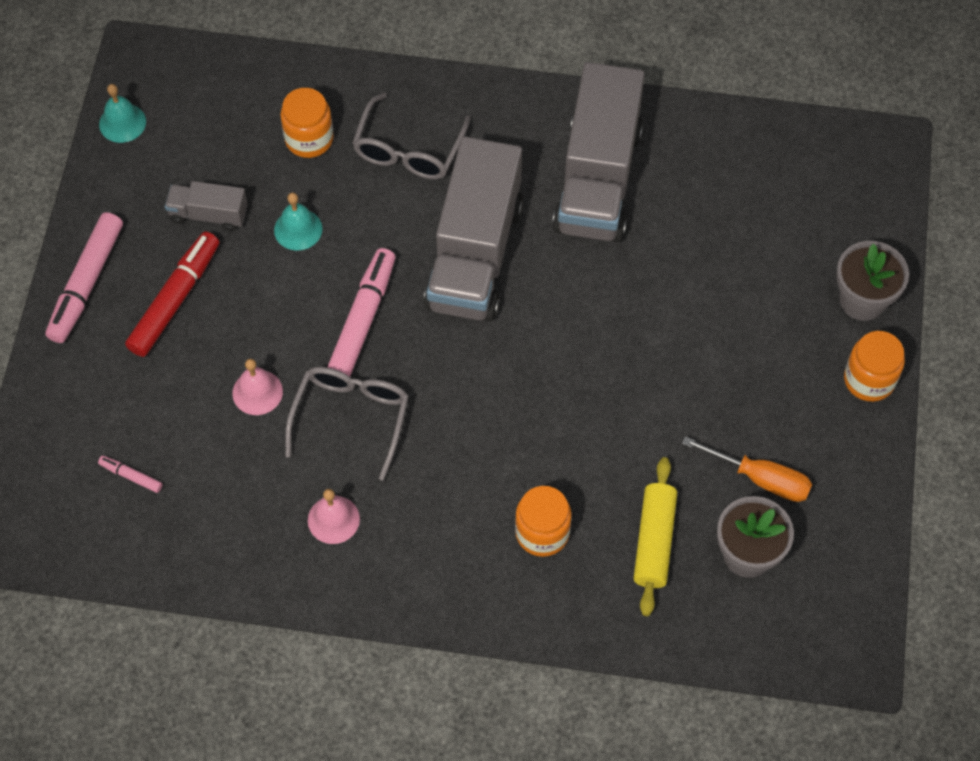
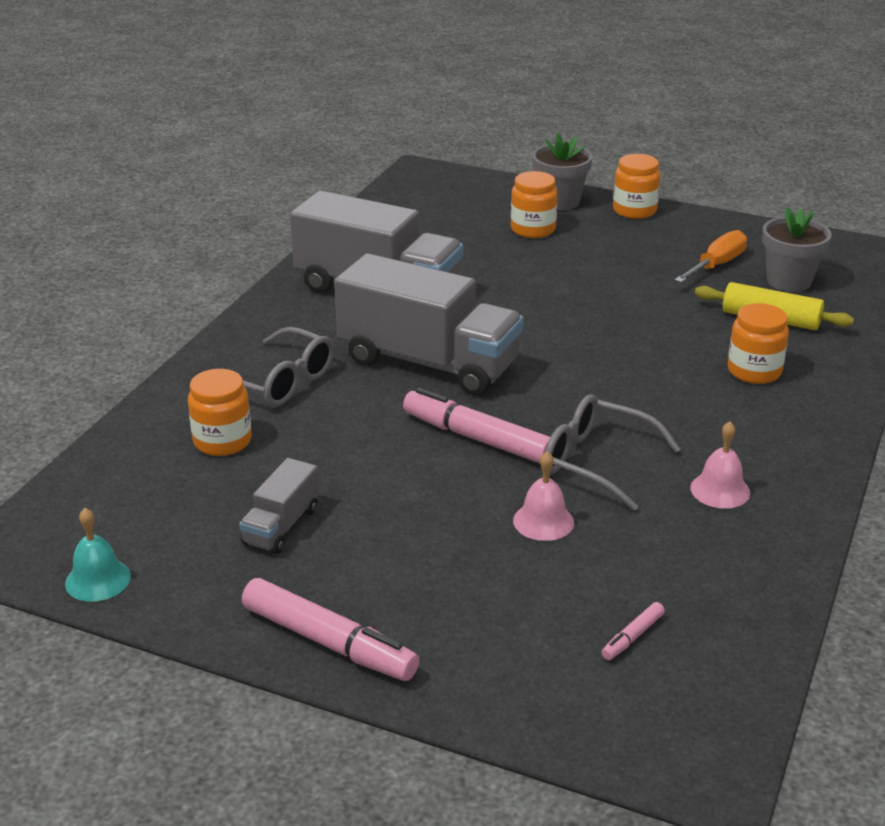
camera: 75 degrees left, 30 degrees down
(175, 299) = (390, 568): red marker -> none
(298, 229) = (339, 464): turquoise bell -> none
(781, 287) = (533, 229): none -> orange jar

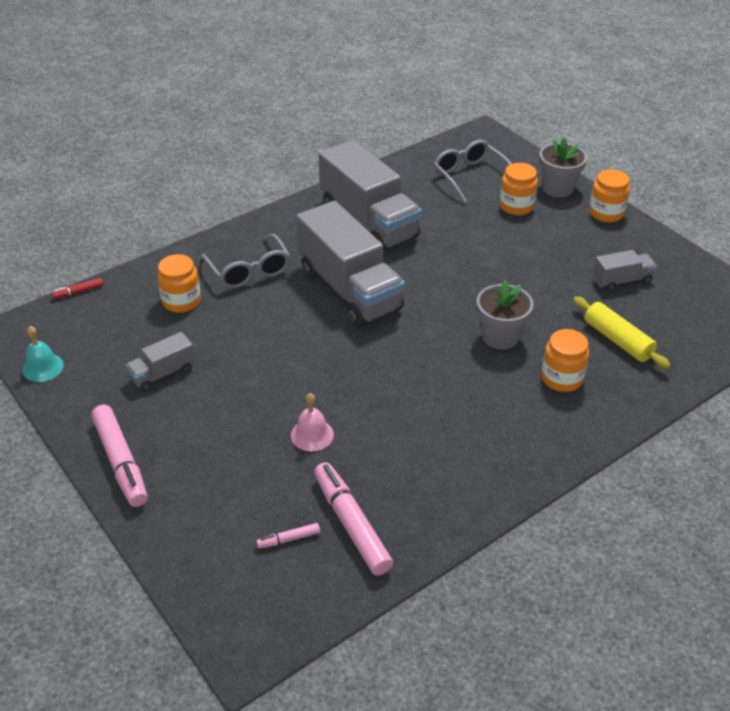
camera: 30 degrees right, 10 degrees up
(59, 477) = (78, 292): none -> red marker
(477, 438) = (327, 358): pink marker -> pink marker (351, 524)
(596, 462) = (385, 405): grey glasses -> grey glasses (469, 176)
(716, 265) = (622, 280): orange screwdriver -> grey truck
(720, 490) = (445, 460): pink bell -> none
(789, 281) = (664, 313): grey flower pot -> grey flower pot (500, 337)

